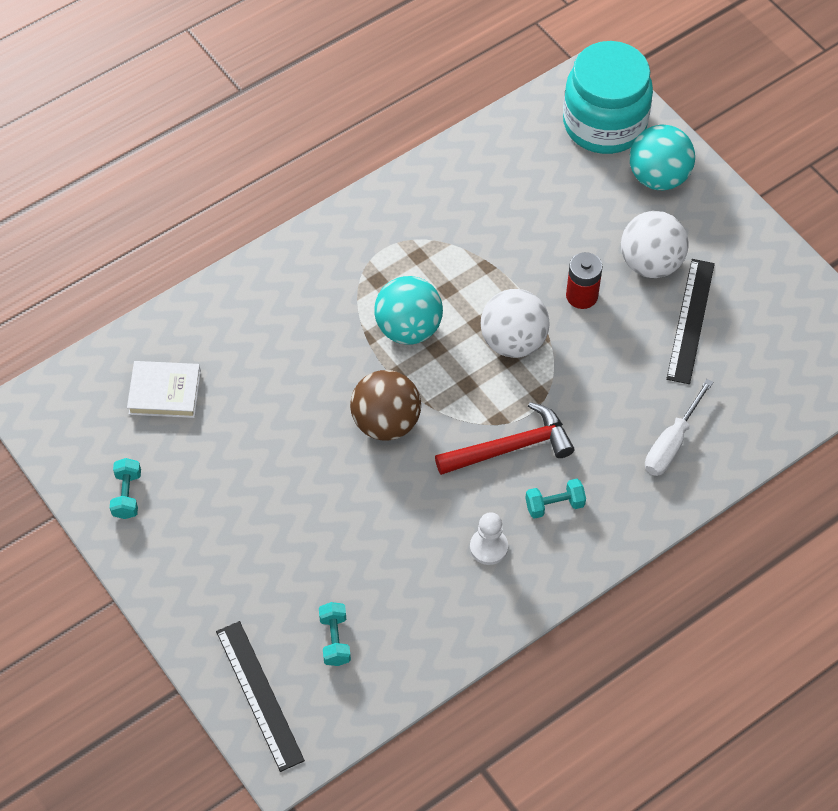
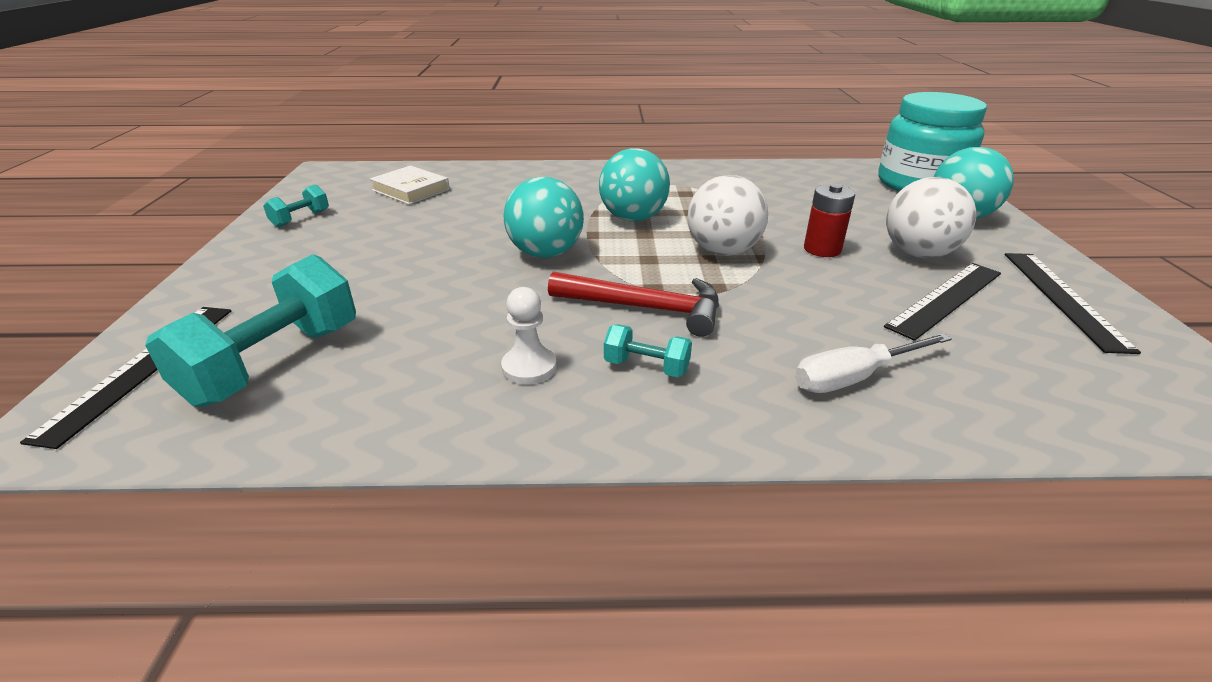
camera: 35 degrees right, 25 degrees down
(335, 640) = (274, 363): turquoise dumbbell -> turquoise dumbbell, size x2.09
(386, 422) = (545, 253): brown ball -> turquoise ball
(760, 276) = (1063, 298): none -> black ruler

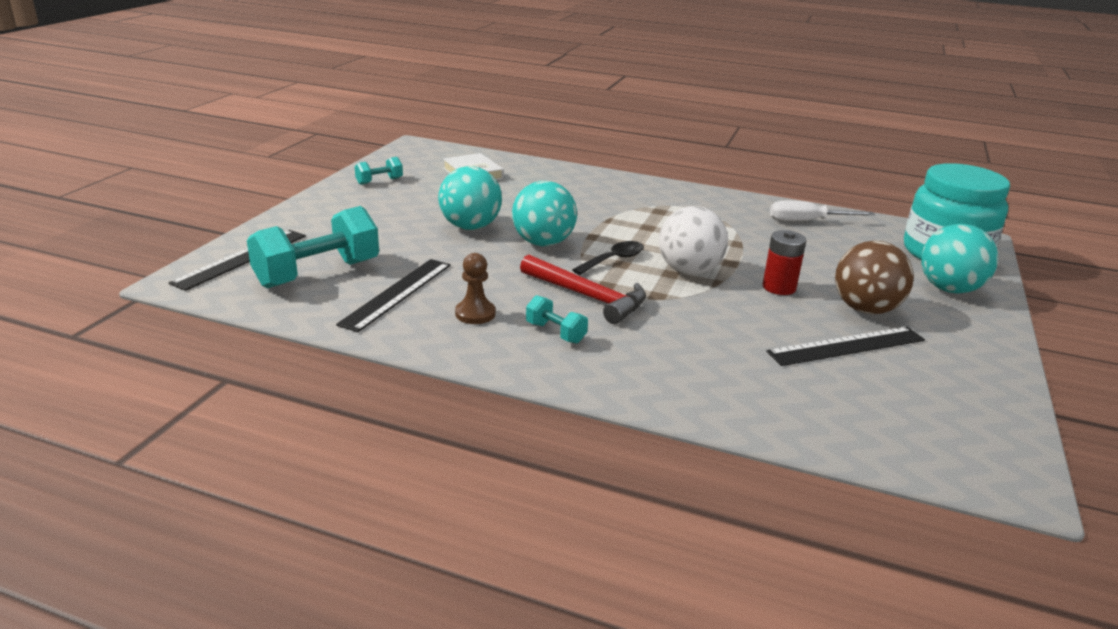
camera: 20 degrees right, 5 degrees down
(529, 367) = (475, 314): white pawn -> brown pawn
(633, 218) = (636, 230): turquoise ball -> turquoise ball (470, 227)
(637, 256) = (614, 260): none -> black spoon
(854, 378) = (703, 376): white screwdriver -> white screwdriver (807, 221)
(918, 254) = (865, 309): white ball -> brown ball
(1063, 298) = (959, 370): black ruler -> black ruler (397, 293)

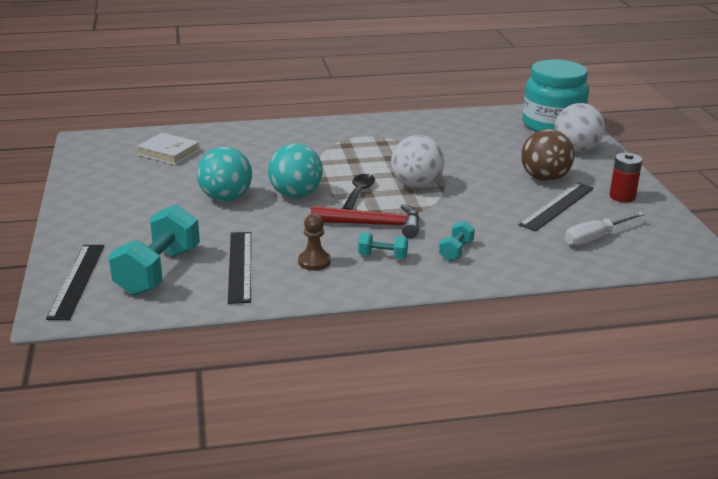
camera: 30 degrees left, 0 degrees up
(379, 181) = (98, 181): turquoise dumbbell -> turquoise dumbbell (456, 251)
(779, 287) = (482, 179): red battery -> red battery (622, 196)
(807, 221) = (450, 125): white screwdriver -> white screwdriver (595, 238)
(949, 289) = (576, 150): turquoise ball -> white ball

